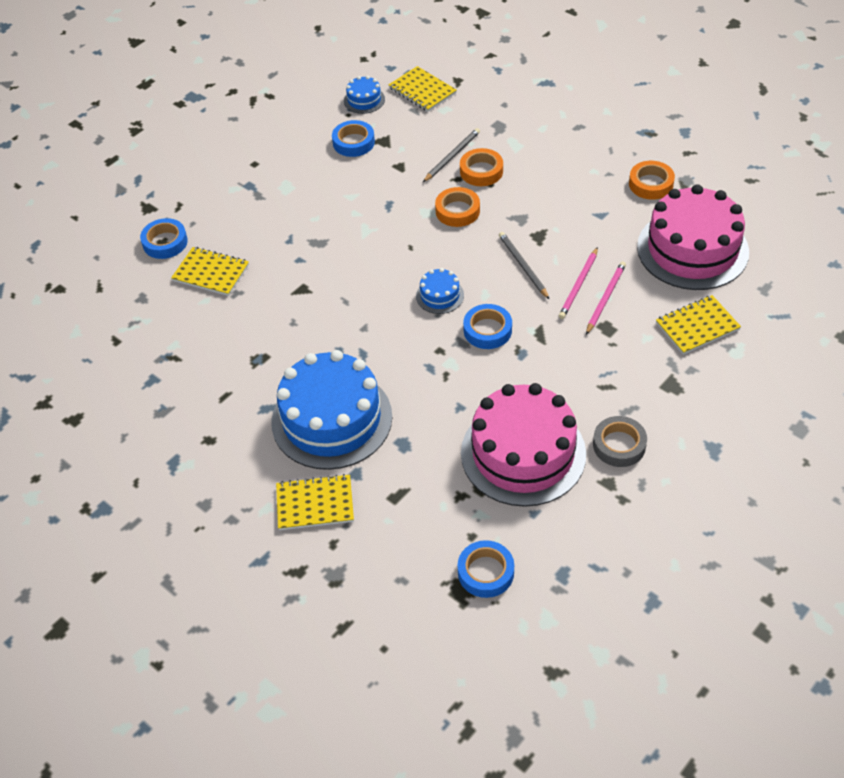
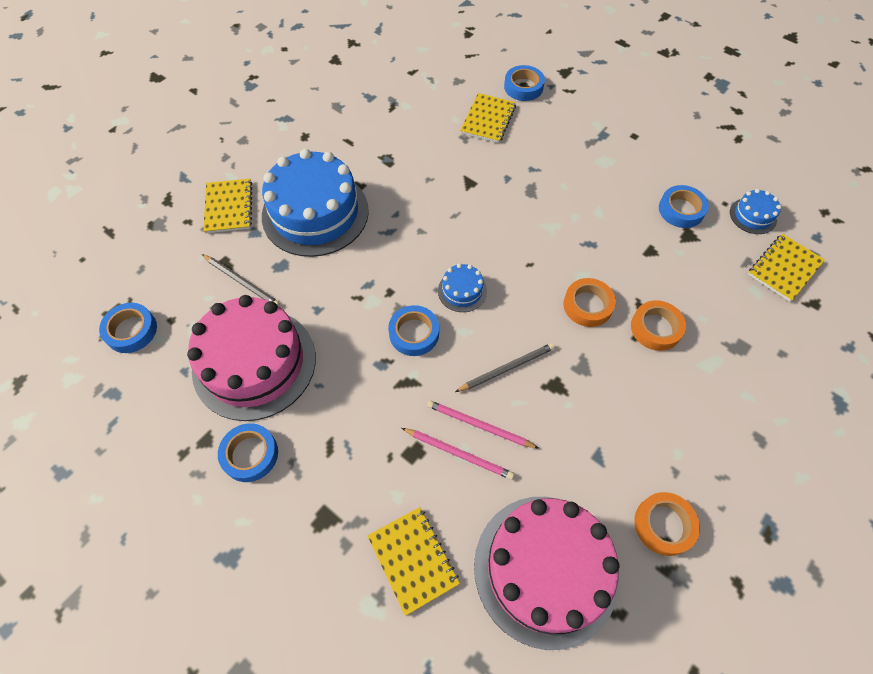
camera: 85 degrees right, 10 degrees up
(452, 156) = (676, 299): grey pencil -> grey pencil (242, 282)
(619, 445) = (250, 454): grey tape -> blue tape

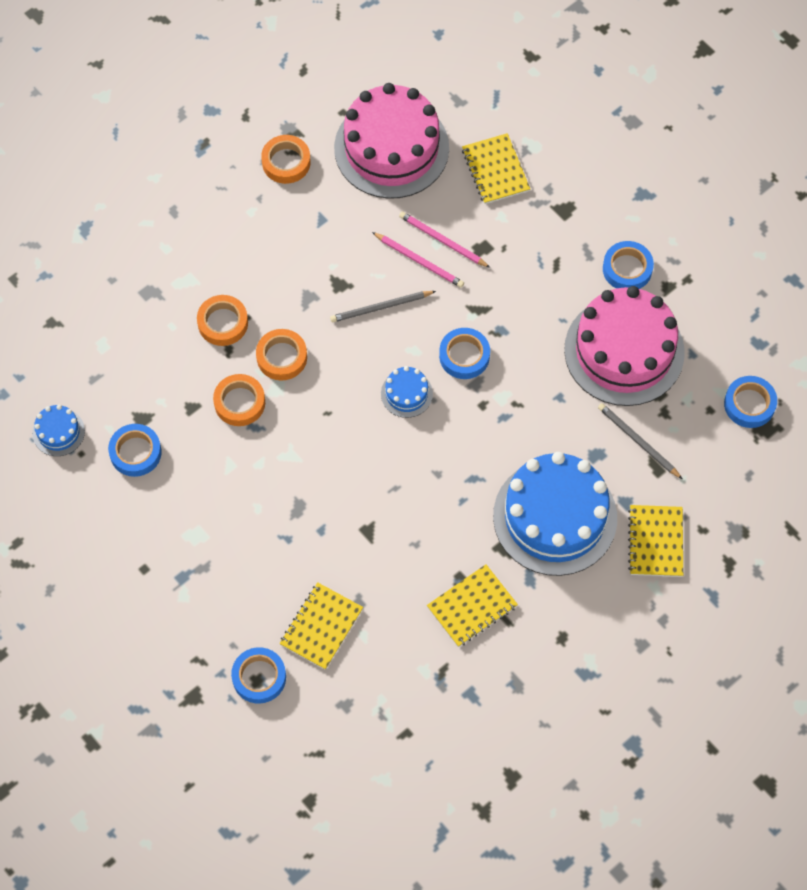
camera: 170 degrees left, 5 degrees up
(610, 261) = (239, 402): none -> orange tape
(784, 268) = (60, 364): yellow notebook -> yellow notebook (472, 606)

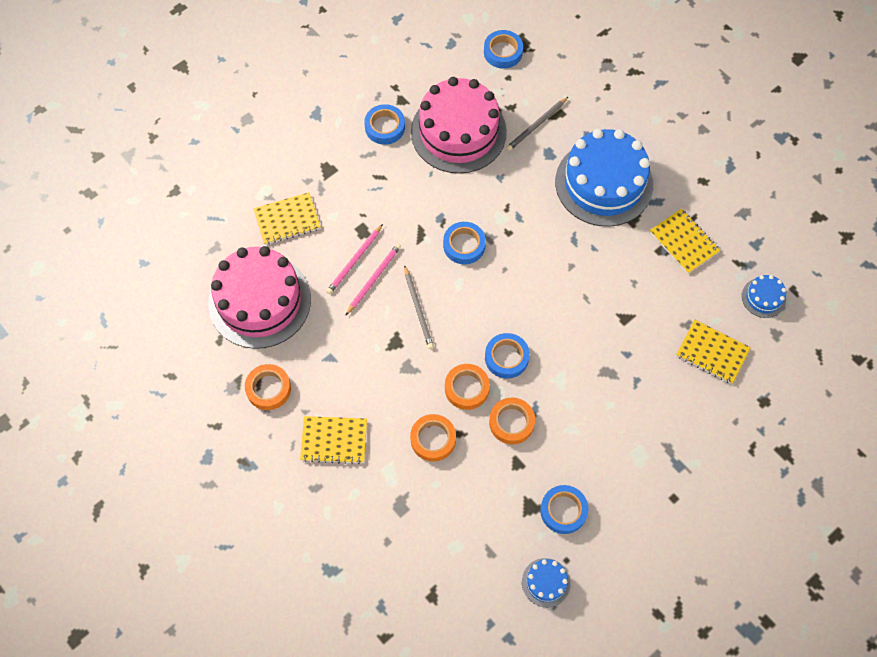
camera: 90 degrees left, 0 degrees up
(259, 677) = (761, 400): blue tape -> blue tape (506, 357)
(406, 394) = (499, 289): blue cake -> blue cake (763, 297)
(655, 542) = (619, 117): yellow notebook -> yellow notebook (334, 440)

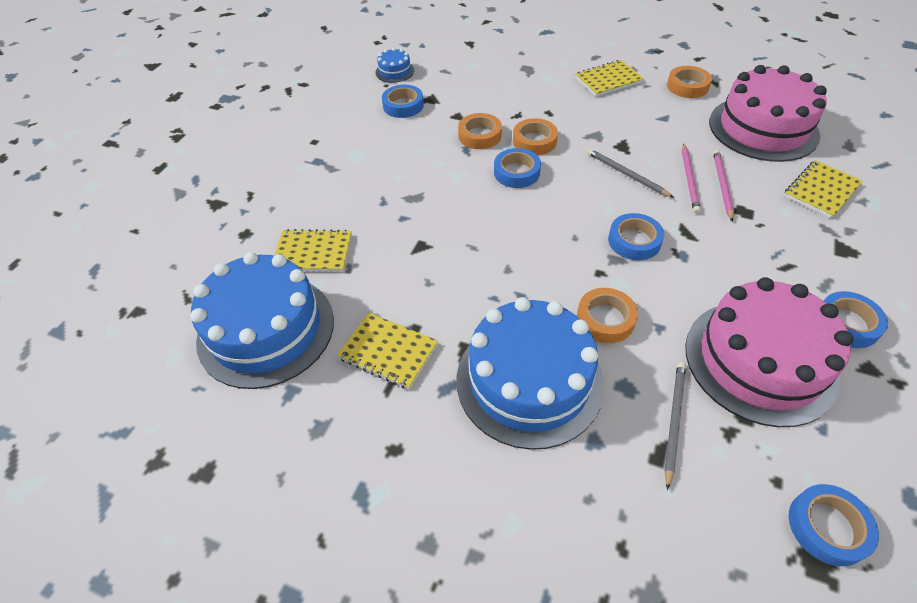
camera: 155 degrees right, 15 degrees down
(433, 439) = (535, 105): orange tape -> orange tape (605, 319)
(763, 297) = (266, 329): blue cake -> blue cake, size x2.33

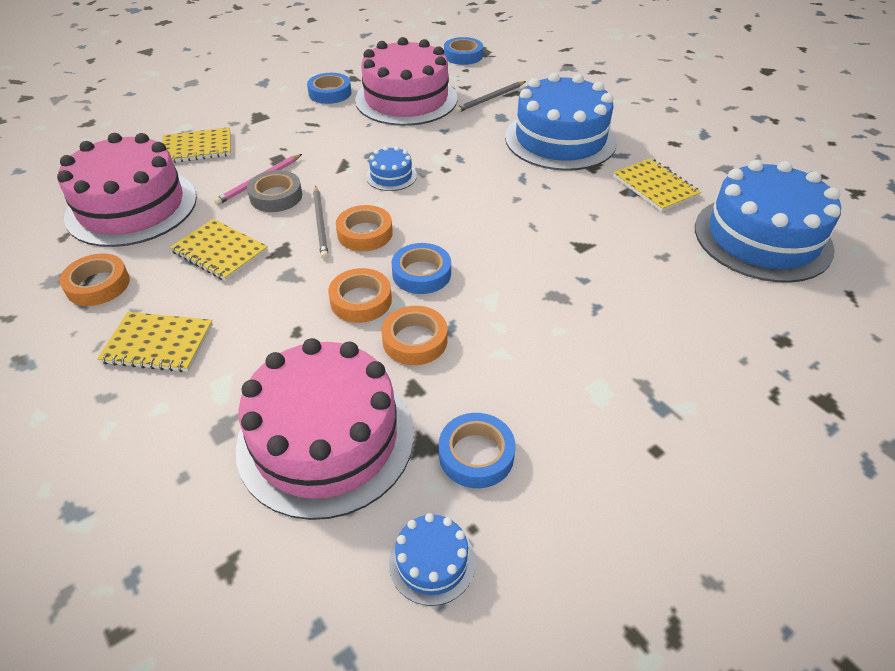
camera: 150 degrees left, 5 degrees down
(313, 252) = (700, 285): yellow notebook -> yellow notebook (220, 251)
(478, 84) = (326, 439): none -> pink cake
(605, 319) = (475, 146): orange tape -> orange tape (365, 233)
(634, 241) = (391, 176): blue tape -> blue cake
(689, 179) = (276, 196): pink pencil -> grey tape

